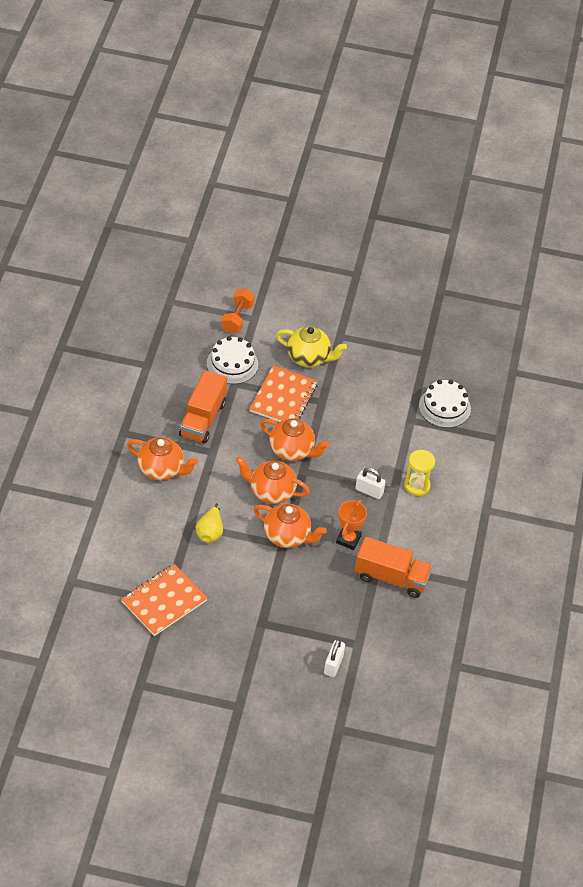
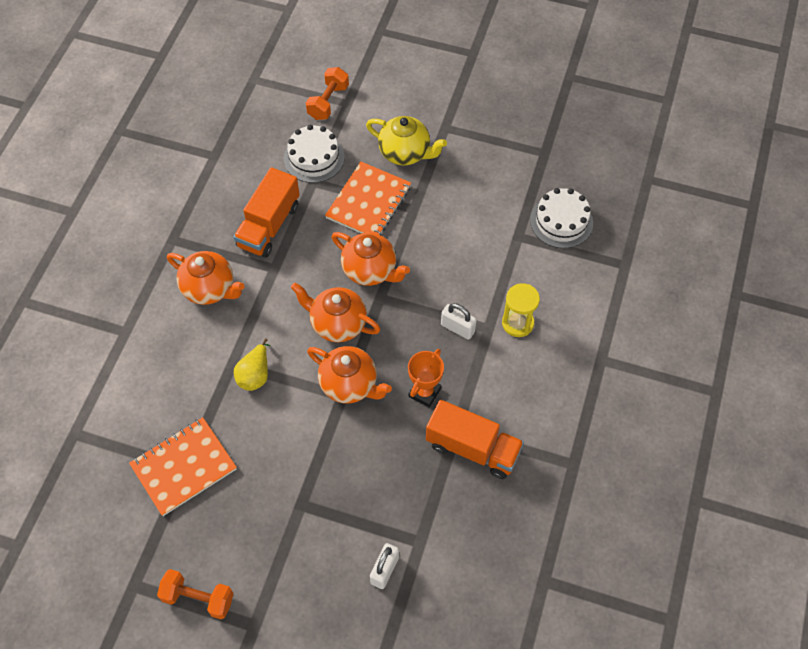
camera: 10 degrees right, 10 degrees up
(192, 690) = (198, 598): none -> orange dumbbell

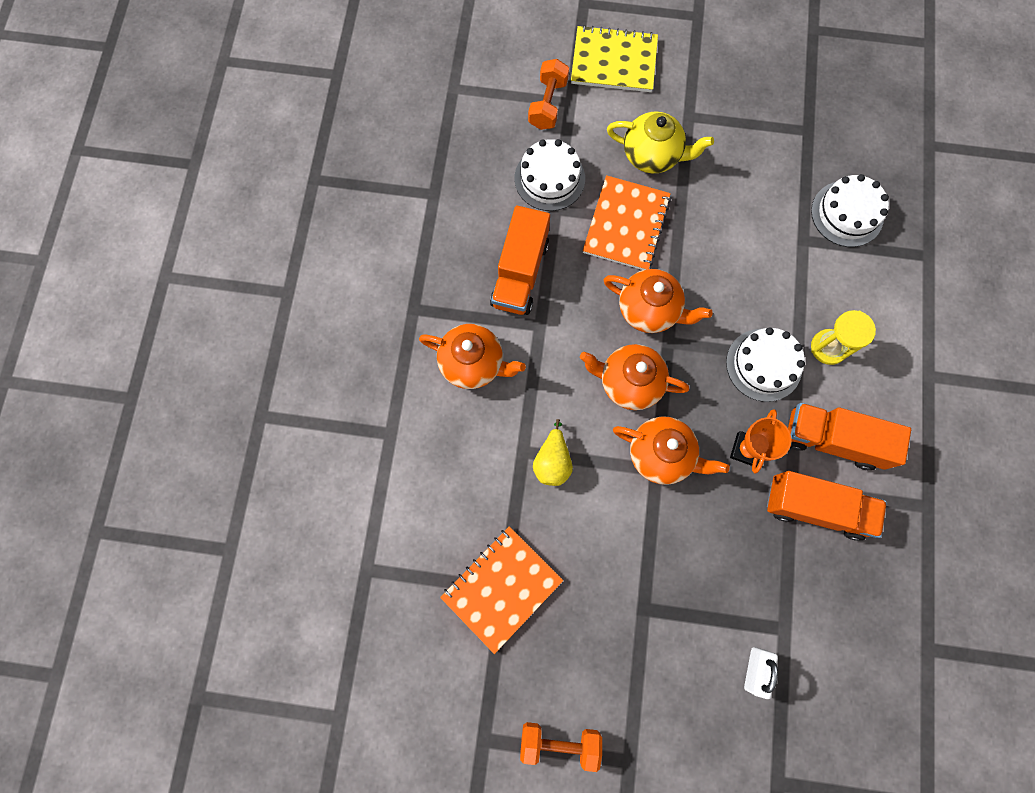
camera: 10 degrees left, 15 degrees up
(392, 78) = (613, 61): none -> yellow notebook
(457, 328) = (764, 365): white padlock -> white cake
(502, 397) = (832, 440): none -> orange truck

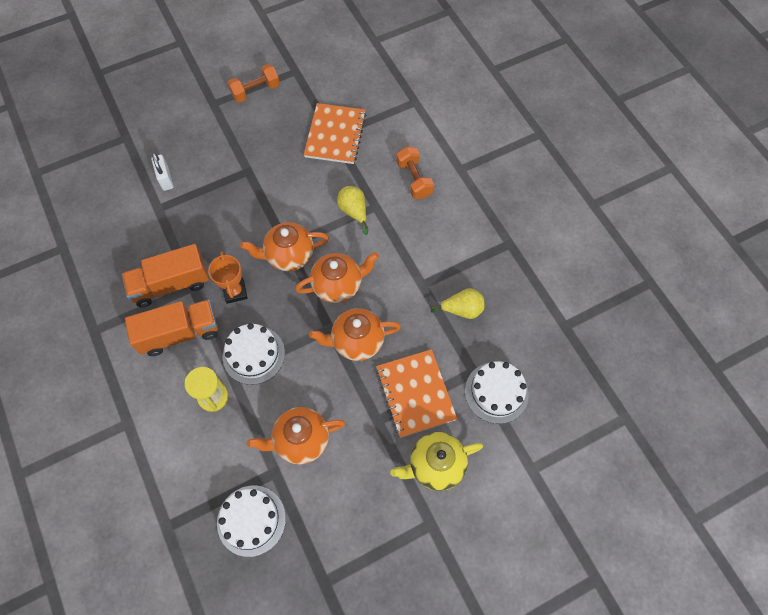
camera: 145 degrees right, 10 degrees down
(473, 363) = (445, 235): orange teapot -> orange teapot (301, 440)
(520, 273) = (462, 310): orange truck -> yellow pear
(547, 104) = (546, 454): orange dumbbell -> orange dumbbell (414, 179)
(613, 61) = (527, 534): yellow notebook -> none

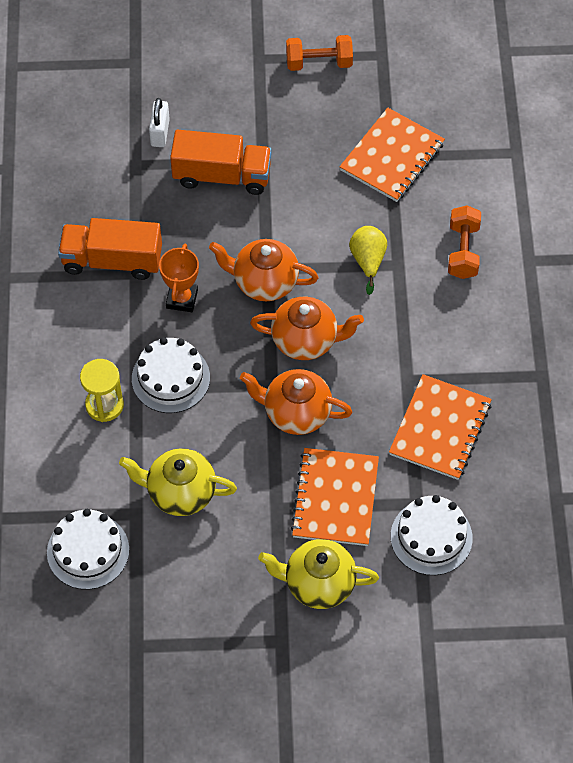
camera: 25 degrees right, 5 degrees down
(179, 333) = (98, 320): orange truck -> orange truck (222, 175)
(301, 440) = (180, 492): orange teapot -> yellow teapot
(462, 310) = (440, 428): yellow pear -> orange notebook

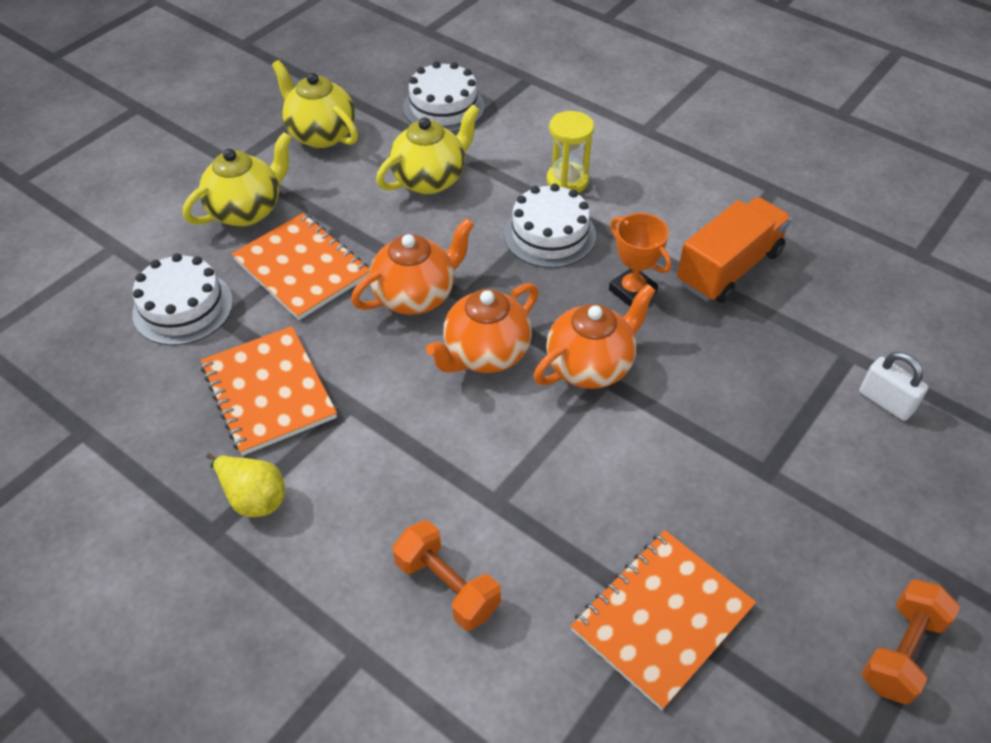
camera: 130 degrees right, 10 degrees down
(197, 610) = (321, 134): none -> yellow teapot
(222, 175) = (773, 419): orange truck -> none
(368, 261) = (529, 476): yellow pear -> yellow pear (253, 497)
(392, 157) = (662, 618): orange notebook -> orange notebook turned 60 degrees clockwise

